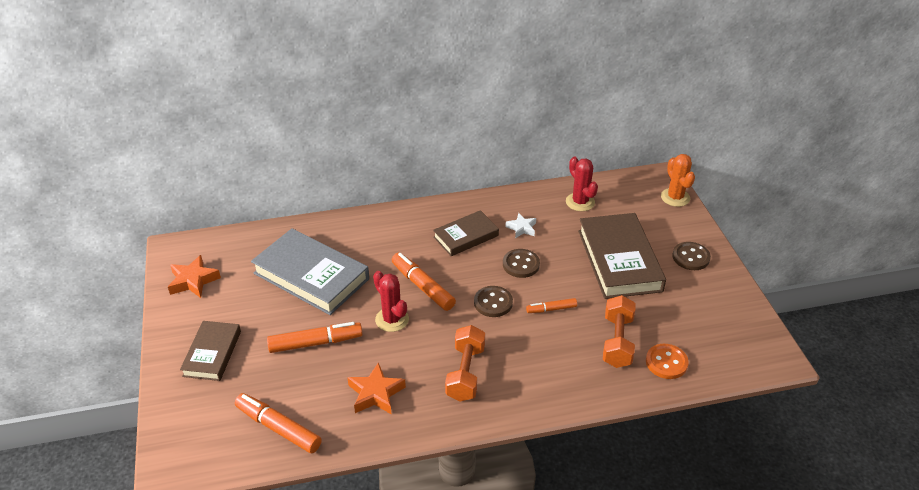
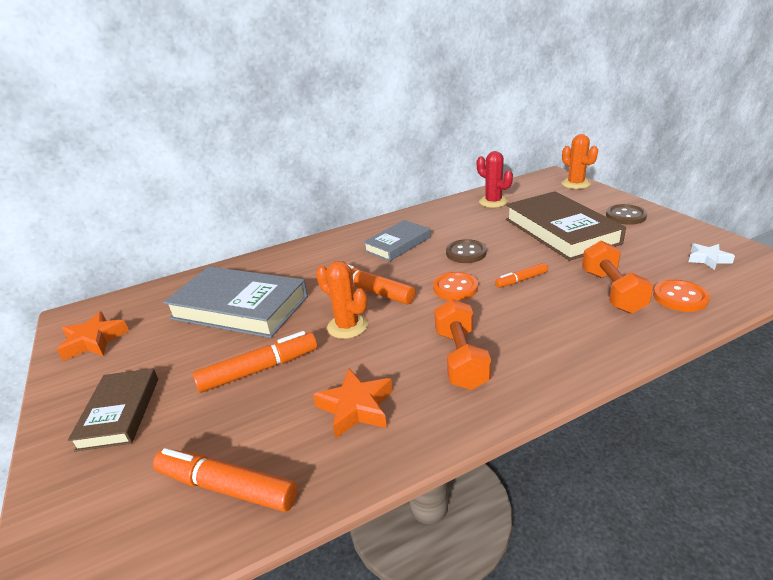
camera: 10 degrees left, 10 degrees down
(392, 319) = (347, 326): red cactus -> orange cactus
(466, 236) = (397, 244): brown book -> grey book
(493, 303) = (455, 288): brown button -> orange button
(521, 228) = (450, 228): white star -> white star (708, 259)

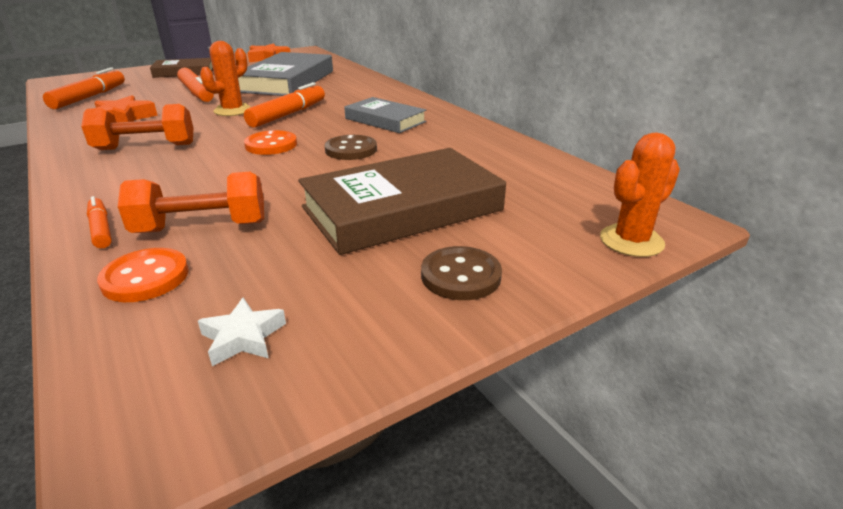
camera: 80 degrees right, 0 degrees up
(493, 202) = (518, 167): red cactus -> none
(521, 280) = (267, 175): orange marker -> orange marker (101, 229)

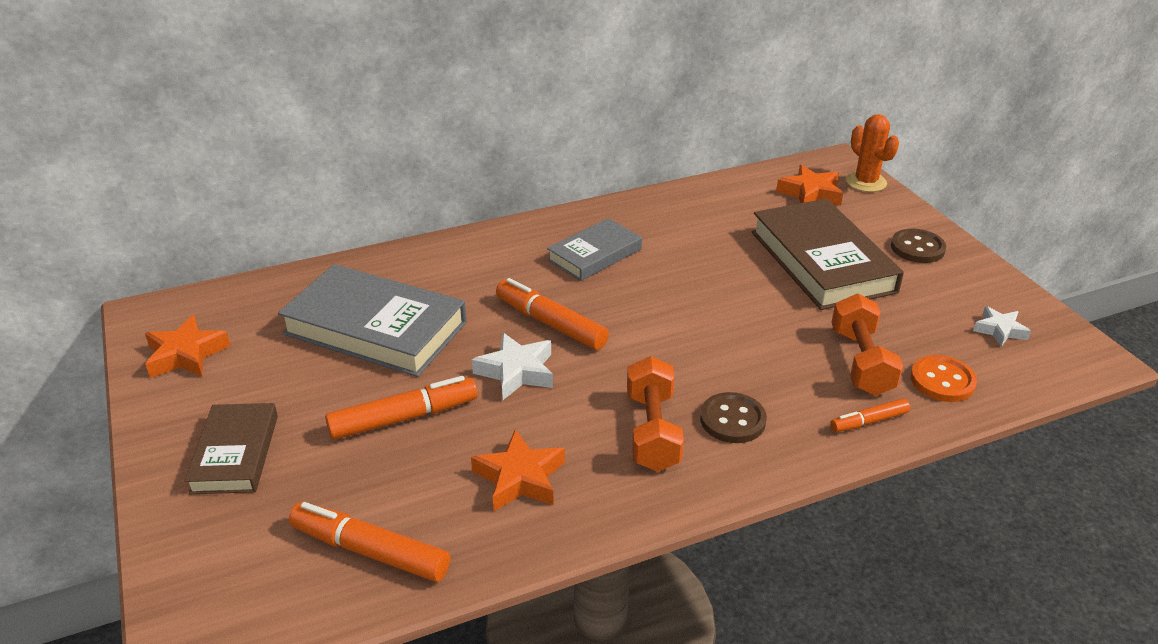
camera: 80 degrees left, 5 degrees up
(232, 110) = (516, 372): orange cactus -> white star
(271, 145) = (662, 333): orange button -> none
(351, 150) = (686, 281): brown button -> brown button (732, 420)
(563, 203) = (810, 193): none -> orange star

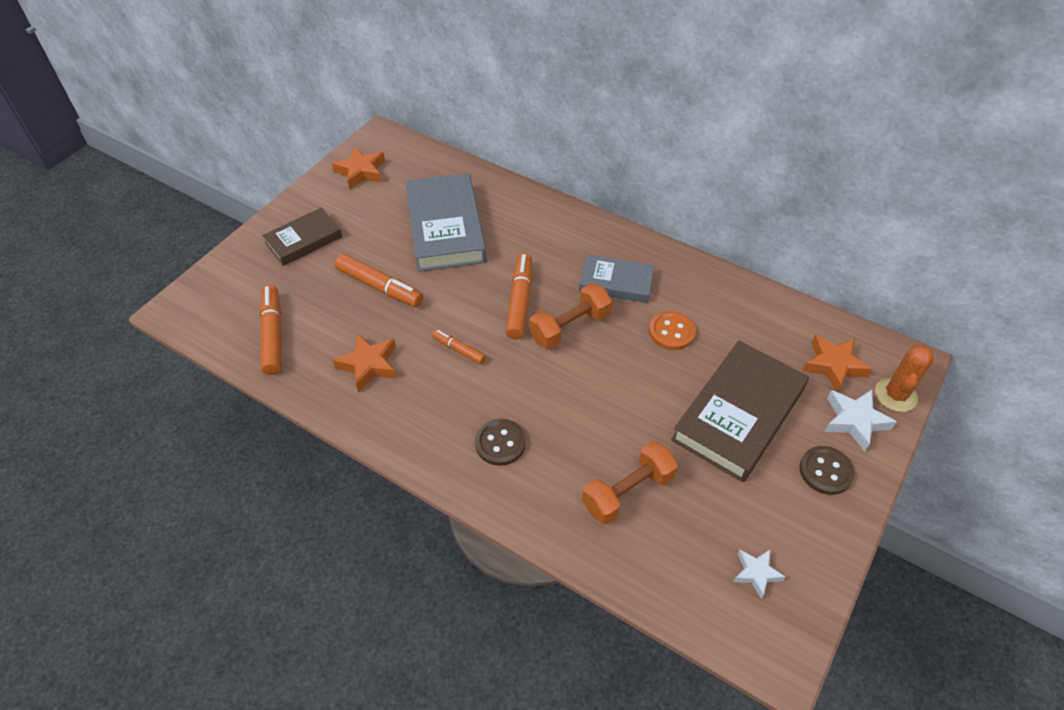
camera: 55 degrees right, 15 degrees up
(516, 372) = (459, 312): white star -> white star (854, 421)
(652, 431) = (456, 406): orange dumbbell -> orange dumbbell (569, 327)
(868, 421) = (561, 523): orange marker -> orange marker (459, 350)
(942, 381) = (649, 554): orange button -> orange button (671, 332)

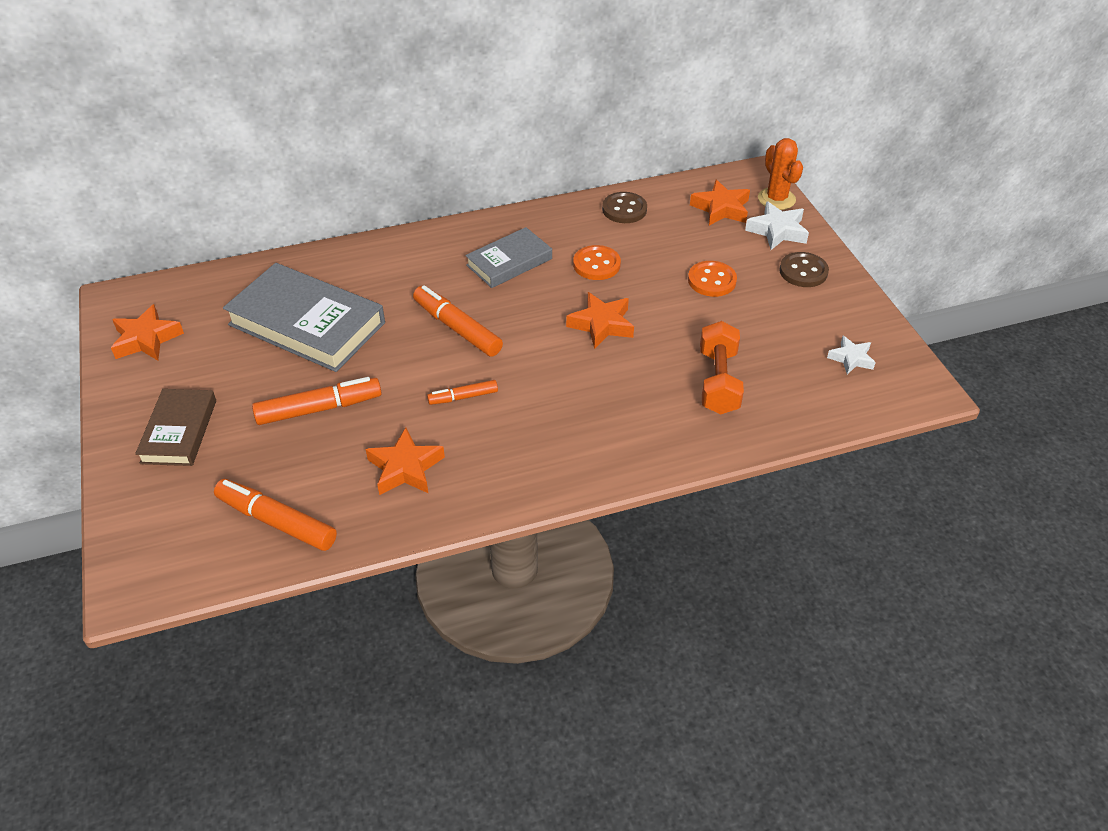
camera: 50 degrees left, 5 degrees down
(500, 443) = (593, 428): brown button -> brown button (624, 209)
(569, 327) = (522, 316): orange dumbbell -> none
(611, 378) = (601, 324): none -> orange star
(738, 414) = (712, 280): brown book -> orange button

